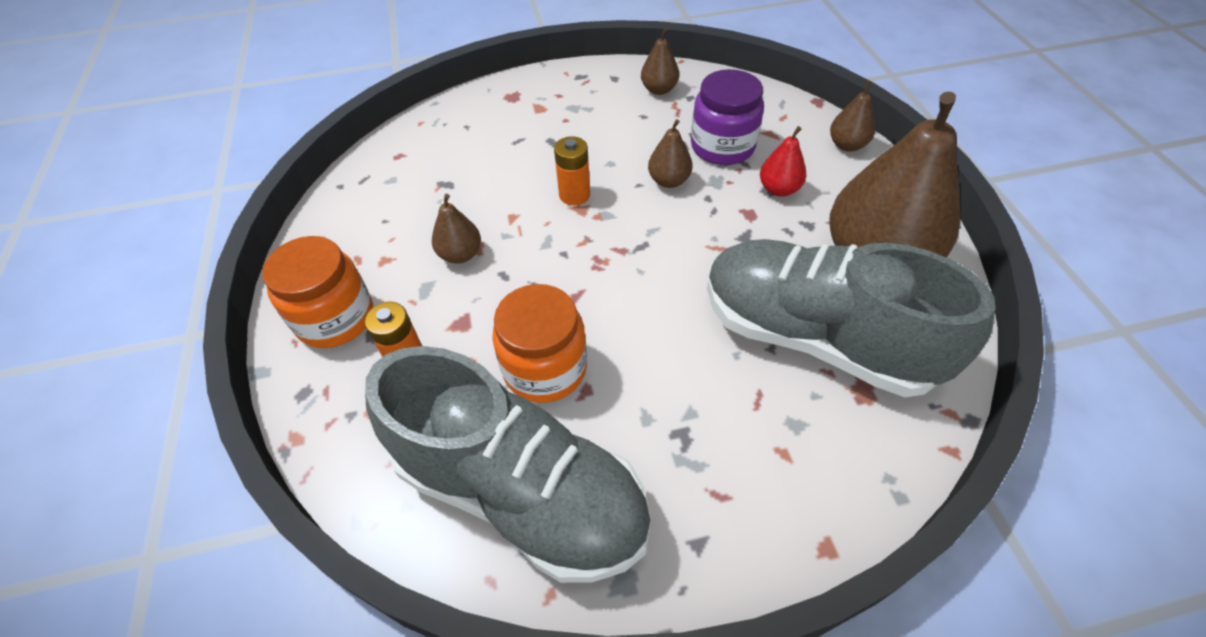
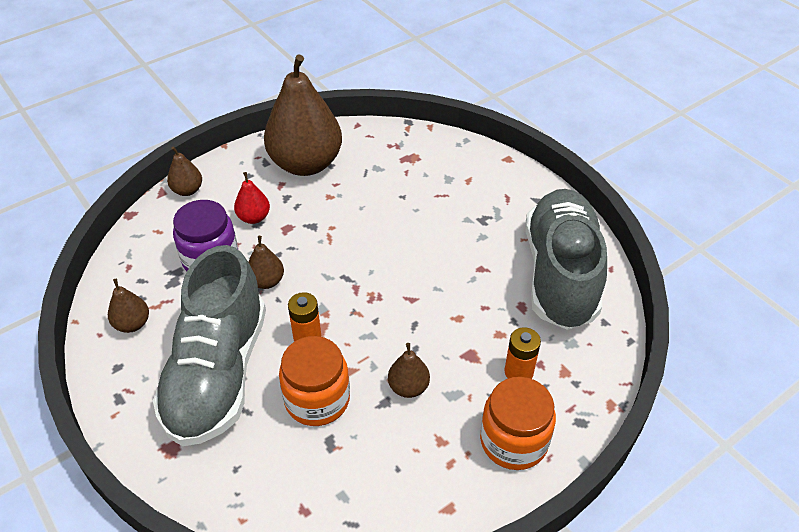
camera: 115 degrees left, 5 degrees down
(545, 368) = (478, 293): orange jar -> orange jar (317, 399)
(815, 337) = (384, 180): grey shoe -> grey shoe (218, 373)

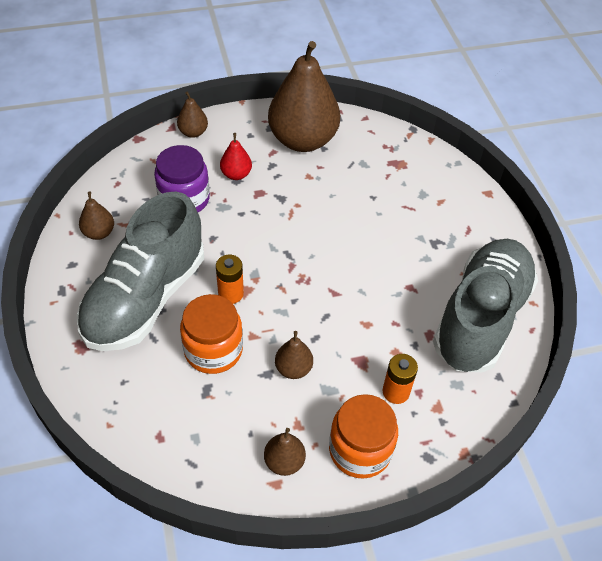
camera: 20 degrees right, 5 degrees up
(267, 281) = (220, 234): brown pear -> brown pear (284, 462)

